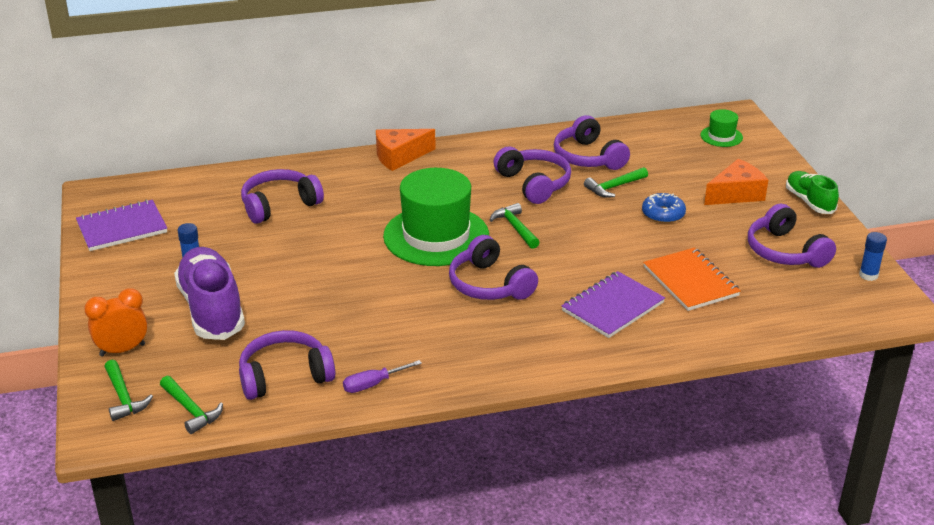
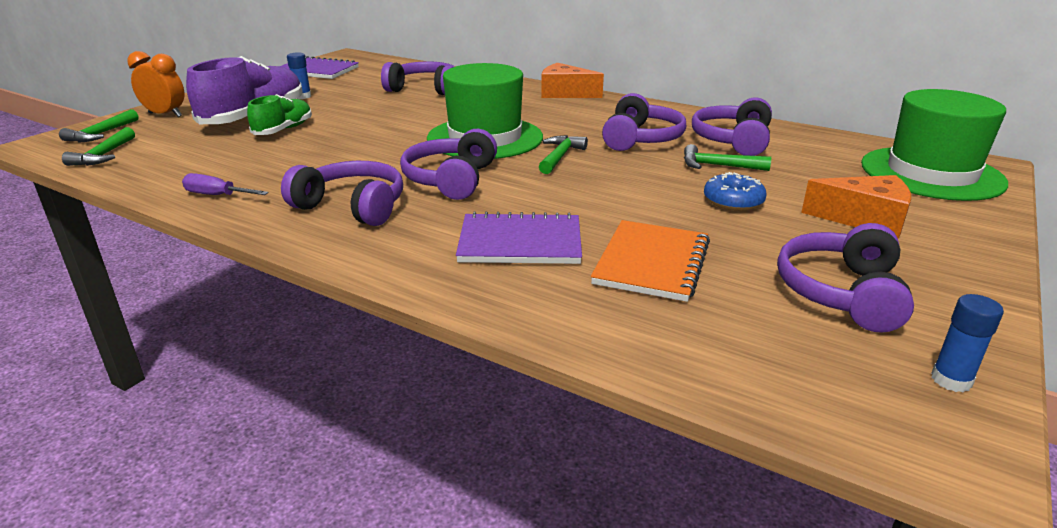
camera: 45 degrees right, 5 degrees down
(285, 376) = (190, 164): purple headphones -> purple headphones (352, 207)
(721, 136) = (931, 173): green hat -> green hat, size x2.24
(809, 202) = (972, 264): green shoe -> green shoe (283, 130)

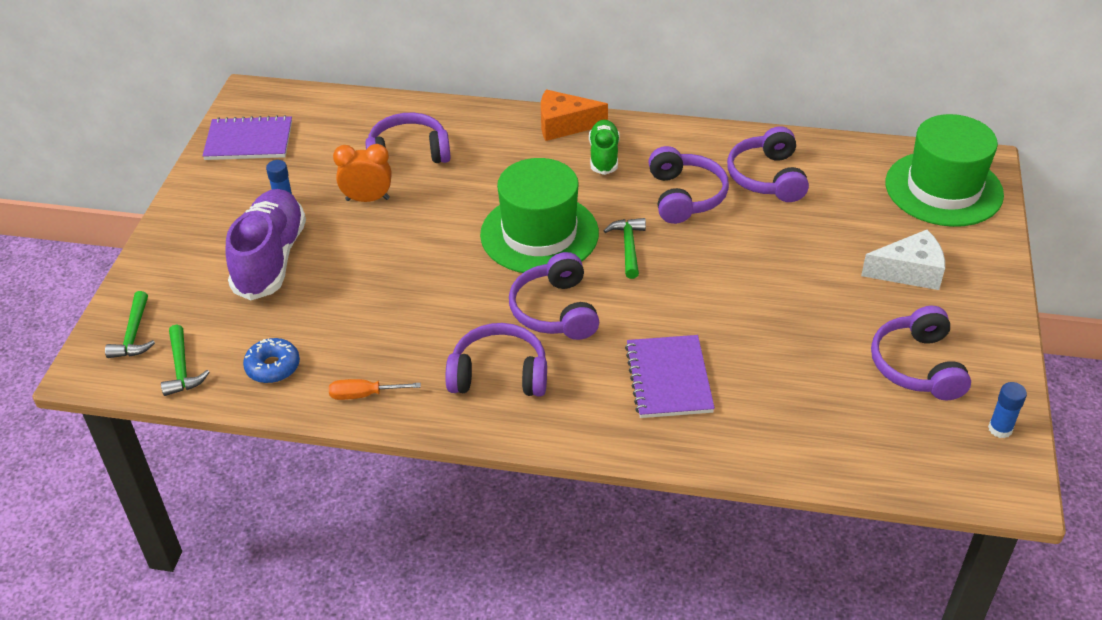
camera: 20 degrees left, 15 degrees up
(165, 115) = (165, 281): orange clock -> orange clock (367, 199)
(217, 195) = (364, 395): purple screwdriver -> orange screwdriver
(283, 130) = (325, 274): green shoe -> green shoe (604, 156)
(520, 242) = (668, 378): purple notebook -> purple notebook turned 75 degrees counterclockwise
(651, 263) = (778, 372): orange notebook -> none
(718, 166) = (771, 224): green hammer -> none
(733, 201) = (804, 275): blue donut -> blue donut (273, 367)
(864, 219) = (909, 272): orange cheese -> white cheese

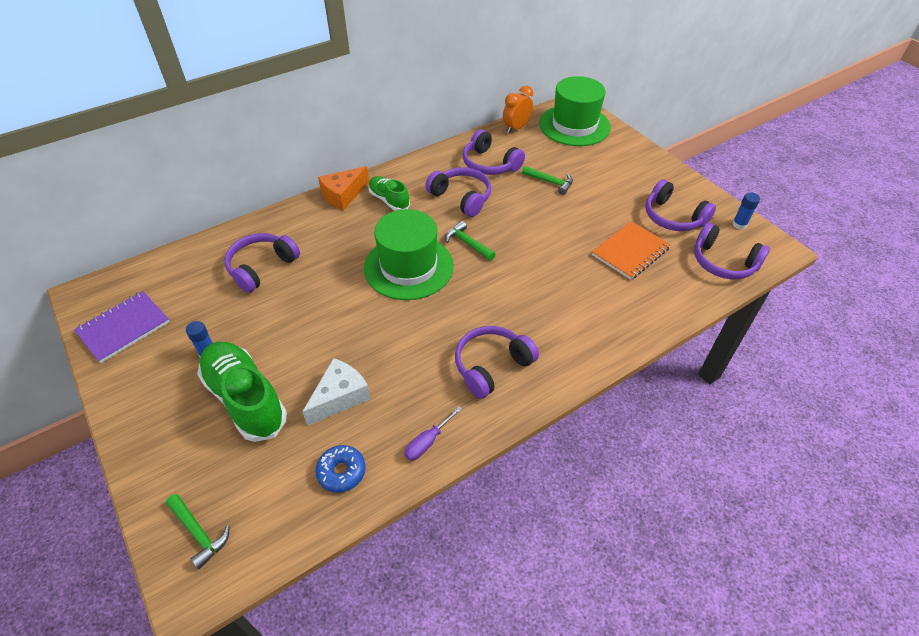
camera: 45 degrees left, 5 degrees up
(182, 368) = (272, 527): green hammer -> green hammer (550, 182)
(270, 259) = (245, 399): purple shoe -> green shoe
(364, 395) = (428, 442): orange screwdriver -> purple screwdriver
(367, 199) = (269, 313): orange clock -> orange clock (516, 128)
(555, 310) = (474, 305): purple headphones -> purple headphones (723, 262)
(668, 378) = (580, 302): purple notebook -> none
(803, 368) = (630, 252): none -> orange notebook
(909, 272) = (611, 174): white cheese -> white cheese (340, 397)

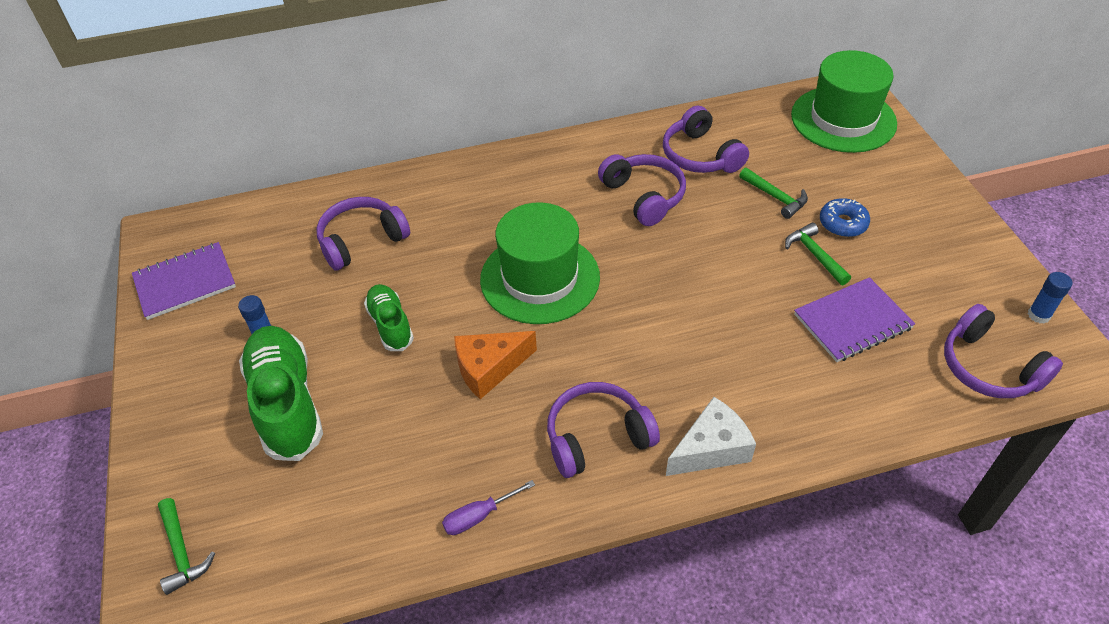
camera: 20 degrees right, 0 degrees up
(340, 397) = (394, 429): white cheese -> white cheese (711, 449)
(341, 472) = (363, 525): blue donut -> blue donut (842, 223)
(343, 195) = (493, 164): orange cheese -> orange cheese (489, 368)
(389, 200) = (548, 182): green shoe -> green shoe (390, 325)
(467, 243) = (628, 262): green hammer -> green hammer (815, 255)
(516, 128) = (757, 110): orange clock -> none
(630, 252) = (852, 321): orange notebook -> purple notebook
(673, 217) = (938, 283): purple headphones -> none

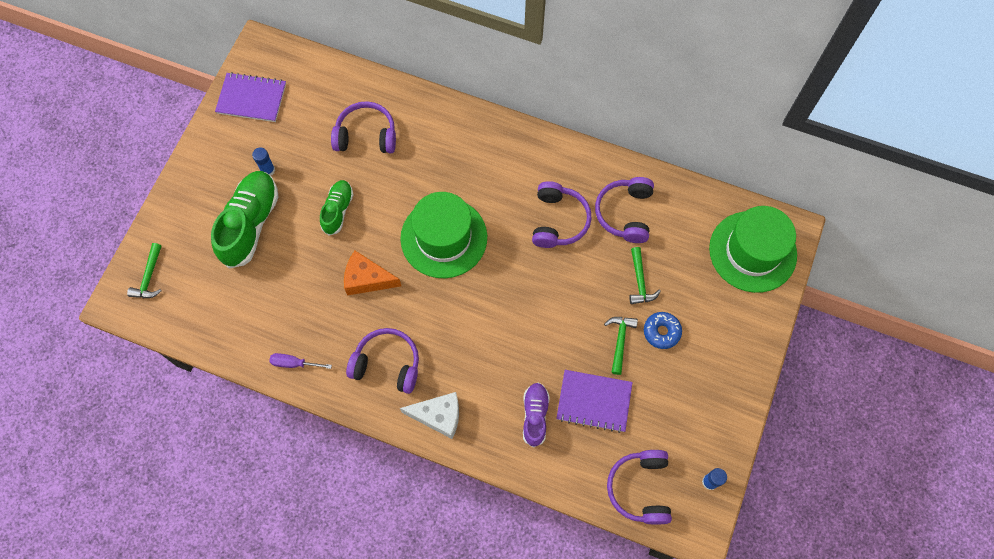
camera: 35 degrees right, 20 degrees up
(811, 375) = (535, 416): none -> purple shoe

